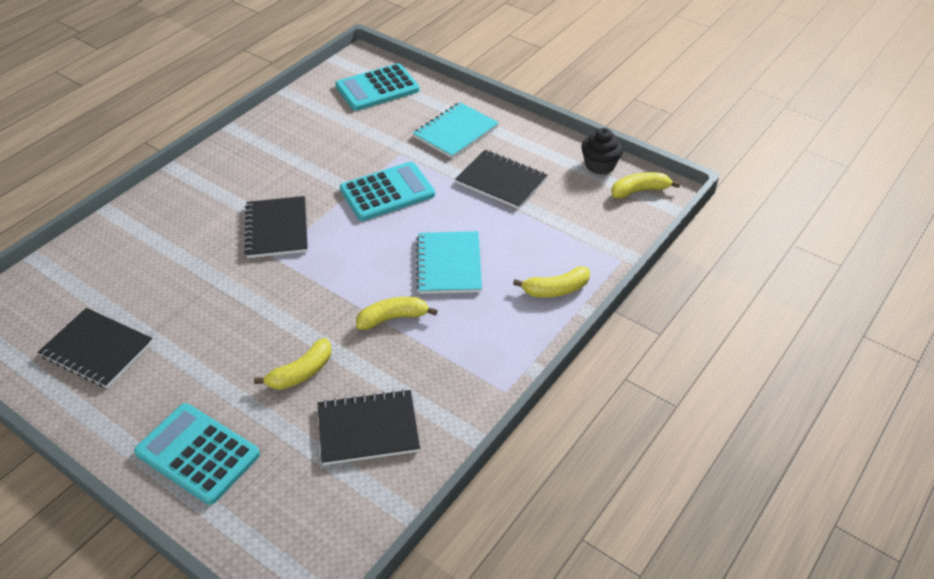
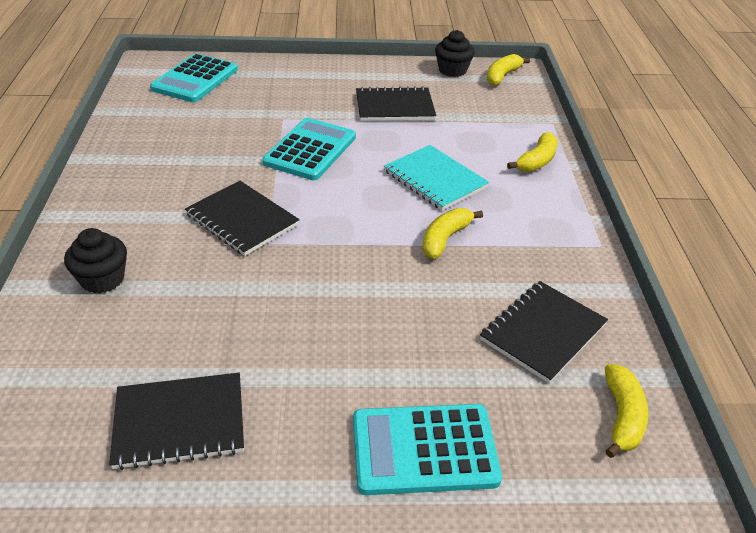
camera: 40 degrees left, 5 degrees down
(154, 230) = (102, 279): none -> black cupcake
(301, 373) = (426, 322): yellow banana -> yellow banana (622, 417)
(456, 132) = (310, 87): turquoise notebook -> none

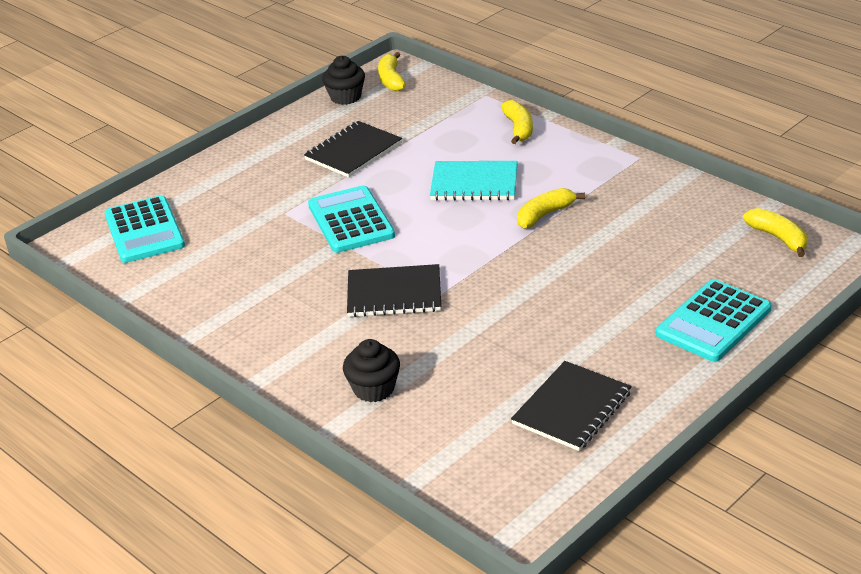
camera: 40 degrees left, 5 degrees down
(445, 239) = (545, 215): yellow banana -> yellow banana turned 60 degrees clockwise
(543, 332) = (681, 226): black notebook -> none

